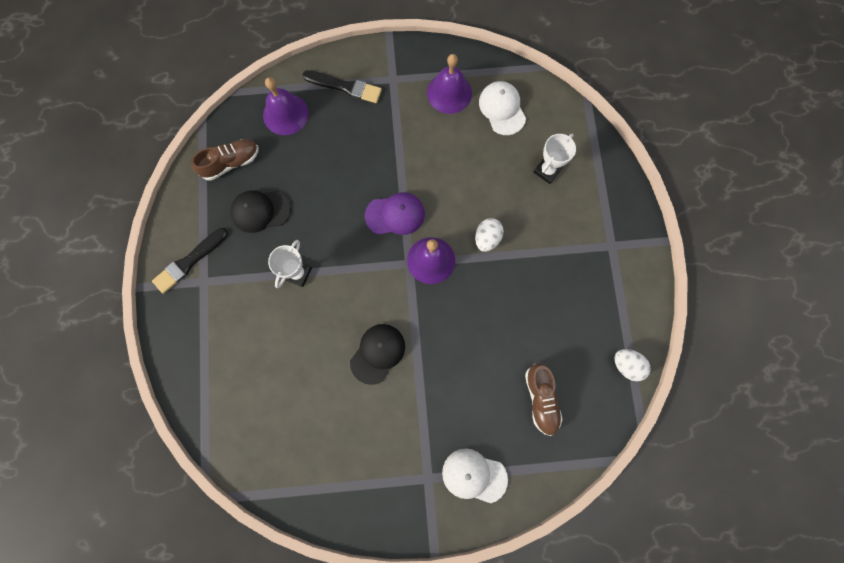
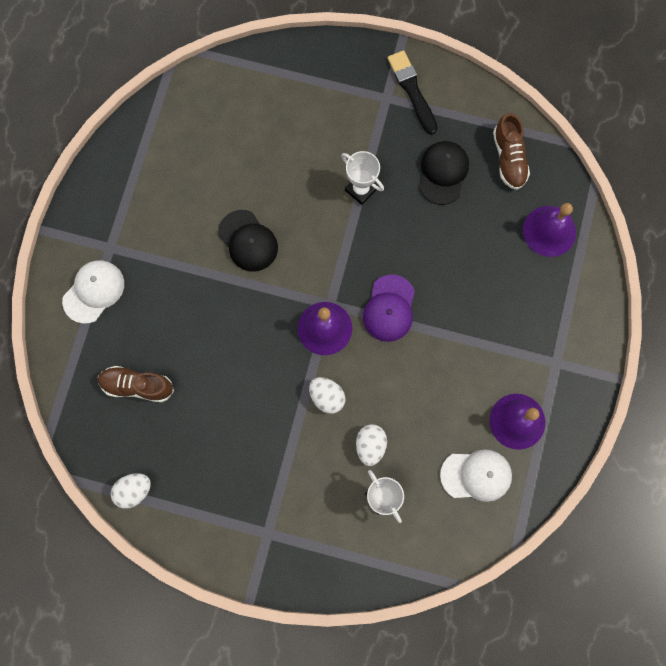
camera: 110 degrees right, 0 degrees up
(345, 87) = (562, 305): black brush -> none
(511, 192) = (370, 445): none -> white egg

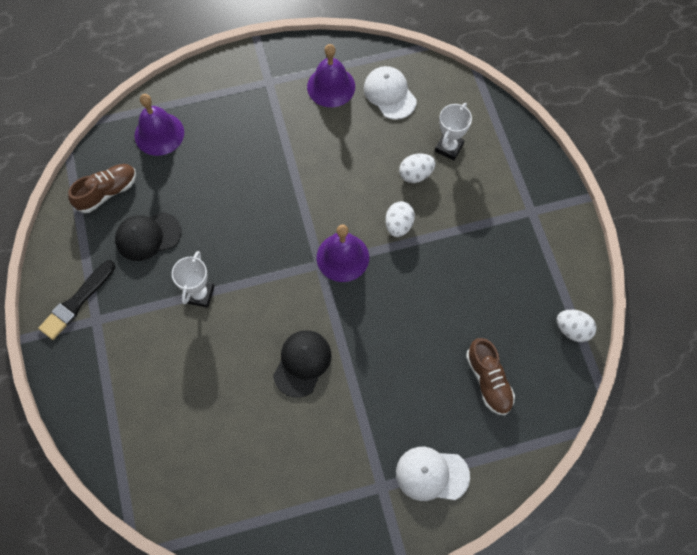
camera: 120 degrees left, 10 degrees down
(389, 308) = (295, 217): purple cap -> none

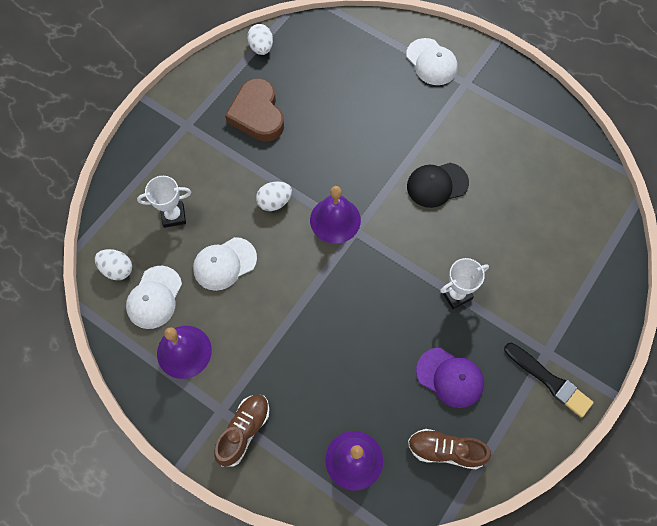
camera: 130 degrees left, 0 degrees up
(77, 302) = (549, 380): black brush -> black brush turned 45 degrees clockwise
(148, 236) = (450, 377): black cap -> purple cap
(376, 154) = (224, 264): none -> white cap
(415, 174) = (219, 221): white egg -> white egg (117, 269)
(488, 380) = (342, 71): brown shoe -> brown shoe (244, 431)
(497, 273) = (257, 114): none -> brown heart

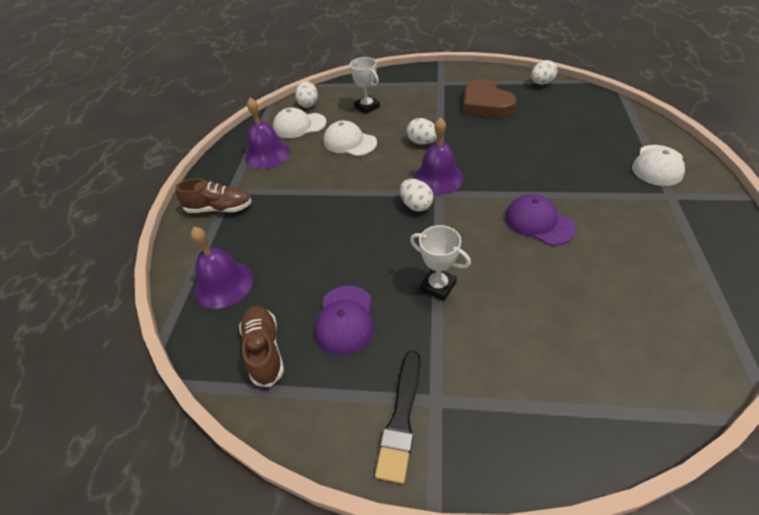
camera: 65 degrees right, 20 degrees down
(257, 114) = (485, 104): brown heart -> brown heart turned 75 degrees counterclockwise
(358, 258) = (416, 205): none -> white egg
(437, 185) = (539, 222): black cap -> purple cap

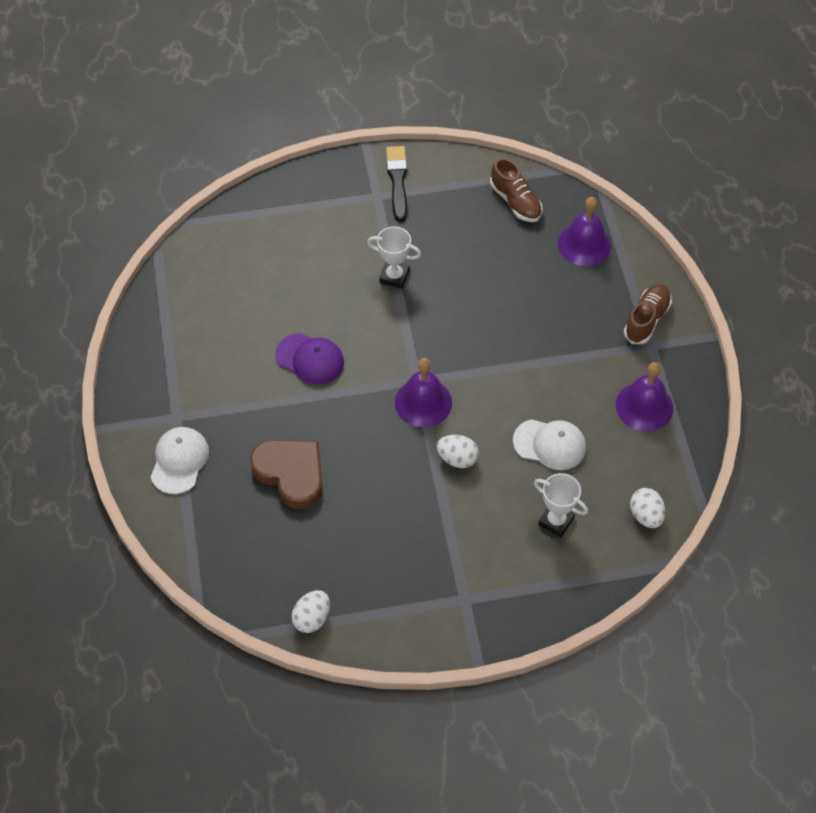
camera: 160 degrees right, 10 degrees up
(219, 208) = (646, 320): brown shoe -> brown shoe turned 135 degrees clockwise
(299, 126) = (633, 466): white cap -> none
(345, 320) = (463, 235): purple cap -> none
(416, 205) = (437, 359): white egg -> none
(485, 104) = (388, 551): brown heart -> brown heart (291, 474)

